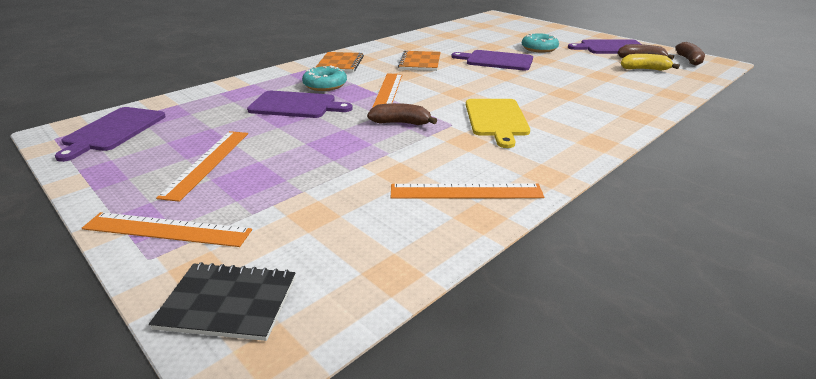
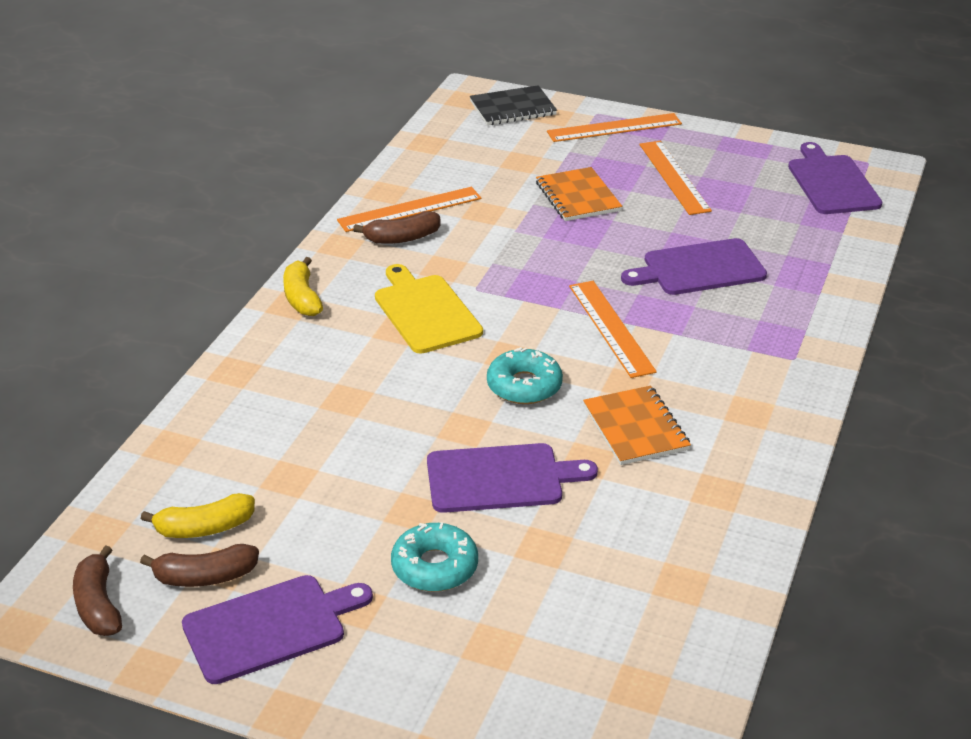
camera: 155 degrees right, 5 degrees up
(325, 85) = (716, 318): turquoise donut -> turquoise donut (524, 386)
(340, 64) = (765, 382): orange notebook -> orange notebook (578, 197)
(401, 123) = (538, 274): brown banana -> brown banana (402, 238)
(587, 144) = (302, 298): none -> yellow banana

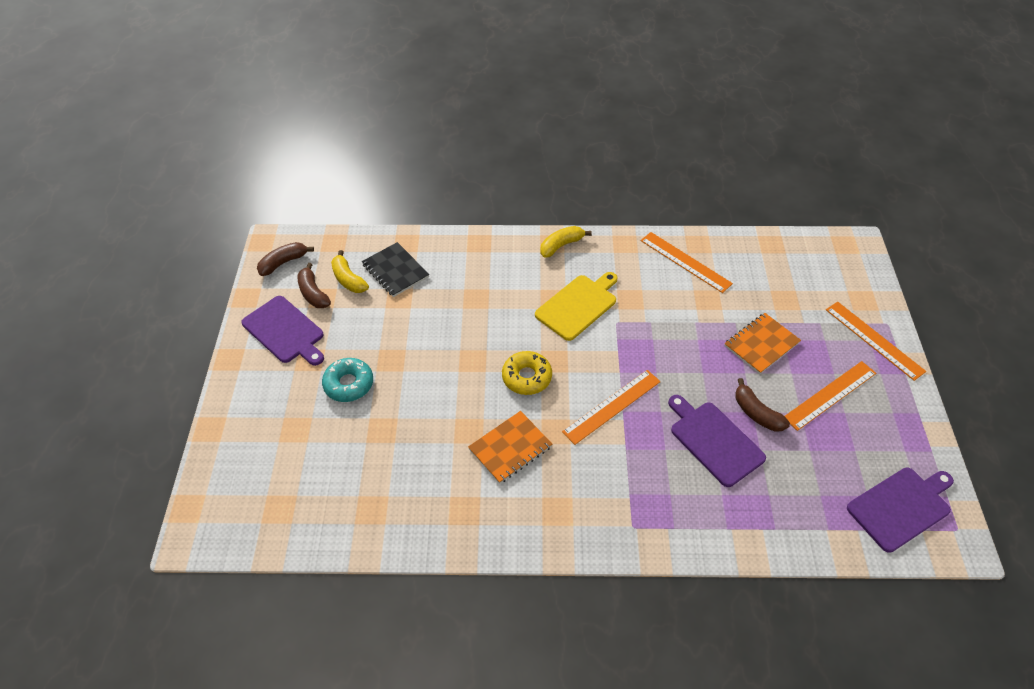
camera: 70 degrees right, 15 degrees up
(402, 238) = (650, 269): brown banana -> brown banana (756, 413)
(500, 478) = (433, 391): purple cutting board -> none
(513, 108) = (854, 274): black notebook -> black notebook (395, 271)
(524, 386) = (527, 377): turquoise donut -> yellow donut

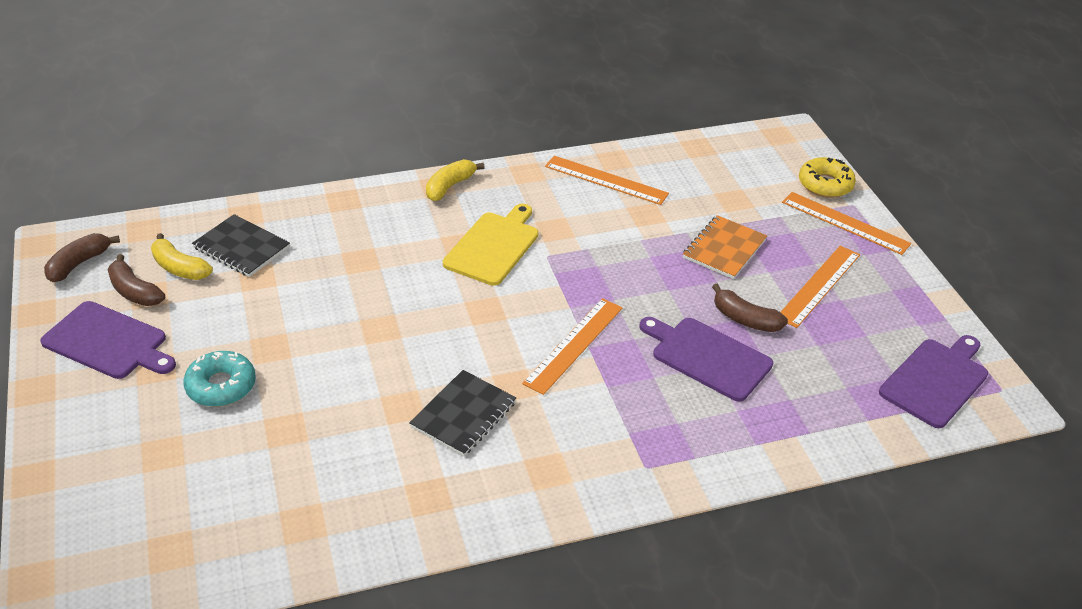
camera: 20 degrees left, 10 degrees down
(510, 448) = (463, 415): orange notebook -> black notebook
(527, 377) = (457, 334): yellow donut -> yellow donut (825, 184)

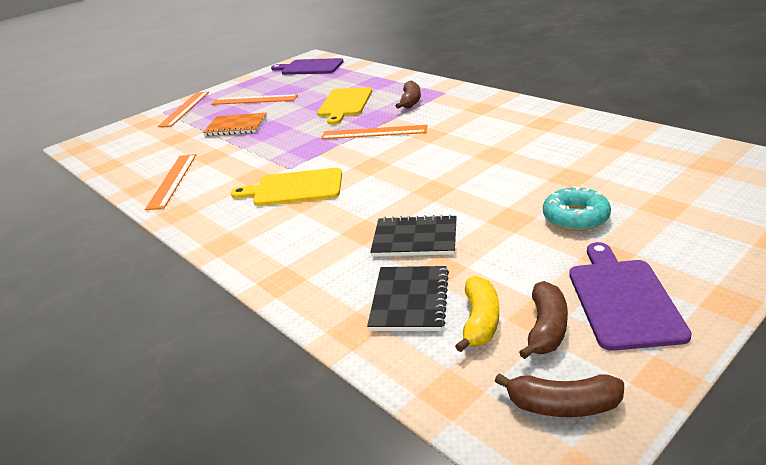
camera: 110 degrees left, 10 degrees down
(449, 186) = (221, 236): yellow banana -> none
(463, 415) = (473, 137): black notebook -> black notebook (415, 238)
(707, 357) = (344, 104): purple cutting board -> yellow cutting board
(744, 319) = (302, 105): brown banana -> brown banana (410, 102)
(825, 184) = (142, 122): yellow donut -> none

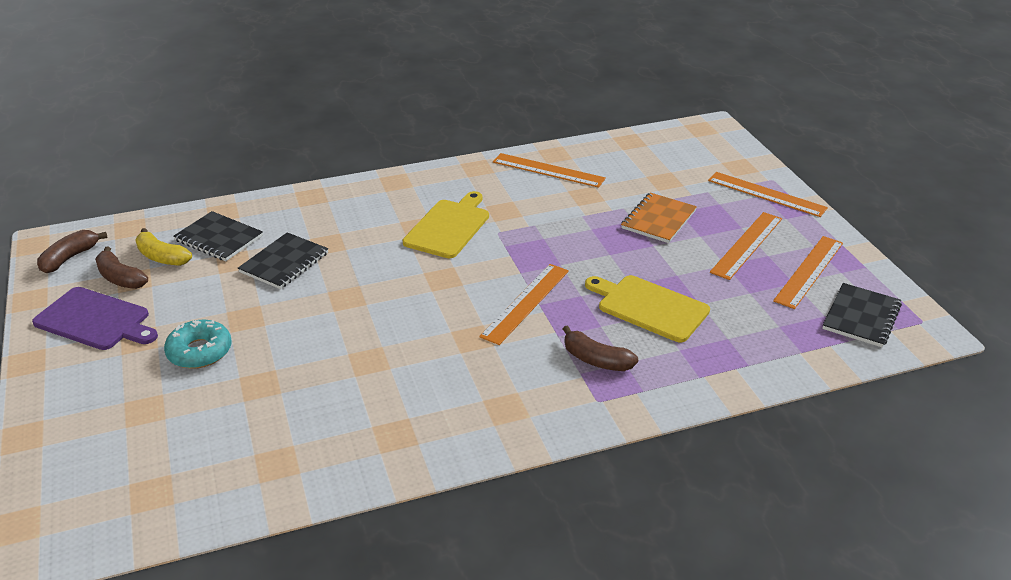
camera: 110 degrees right, 5 degrees up
(274, 83) = (809, 271): none -> orange ruler
(310, 67) = (861, 317): purple cutting board -> black notebook

